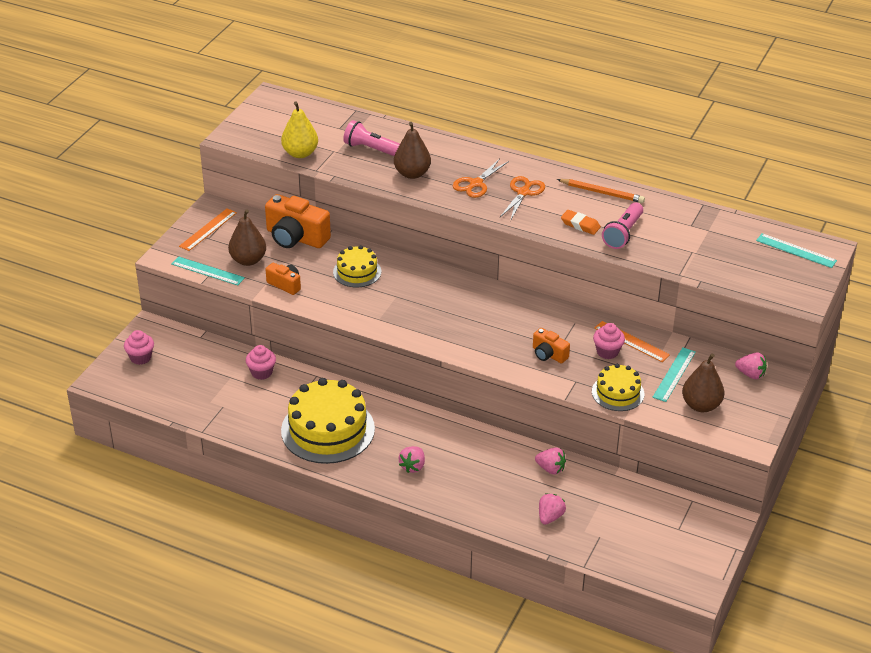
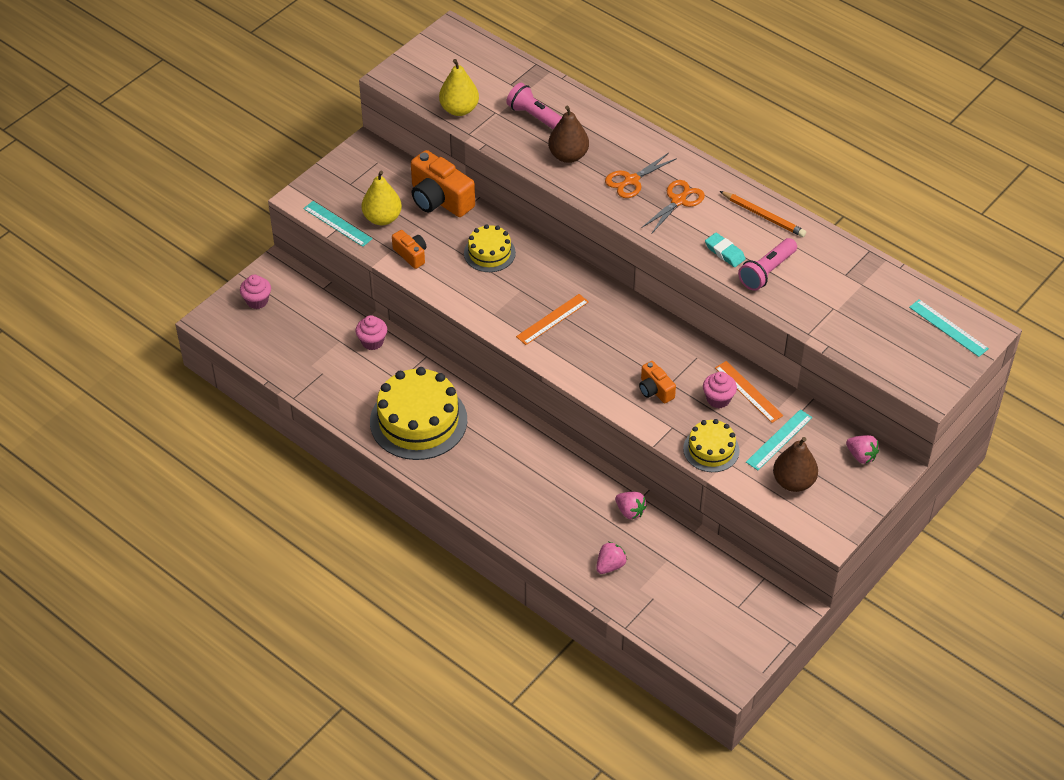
camera: 15 degrees right, 10 degrees up
(208, 229) = (353, 173): orange ruler -> orange ruler (552, 319)
(248, 260) = (382, 218): brown pear -> yellow pear
(413, 466) = (490, 480): pink strawberry -> none
(580, 225) = (724, 252): orange eraser -> turquoise eraser

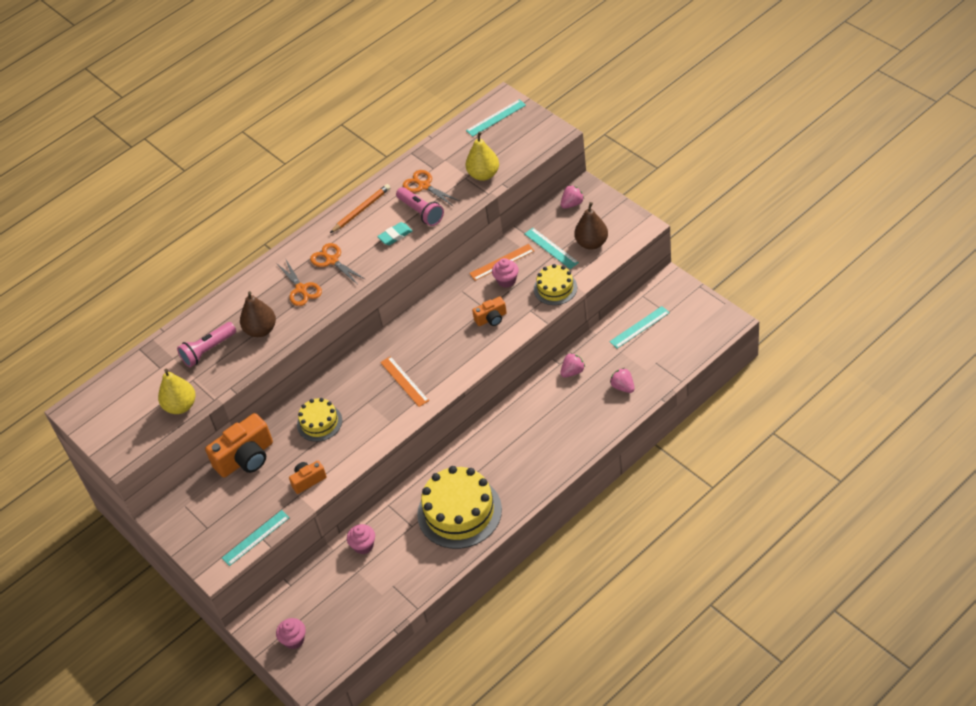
camera: 75 degrees left, 0 degrees up
(382, 218) = (258, 502): yellow pear -> yellow pear (484, 174)
(709, 577) = (639, 327): none -> turquoise ruler
(812, 270) = (424, 186): none -> orange scissors

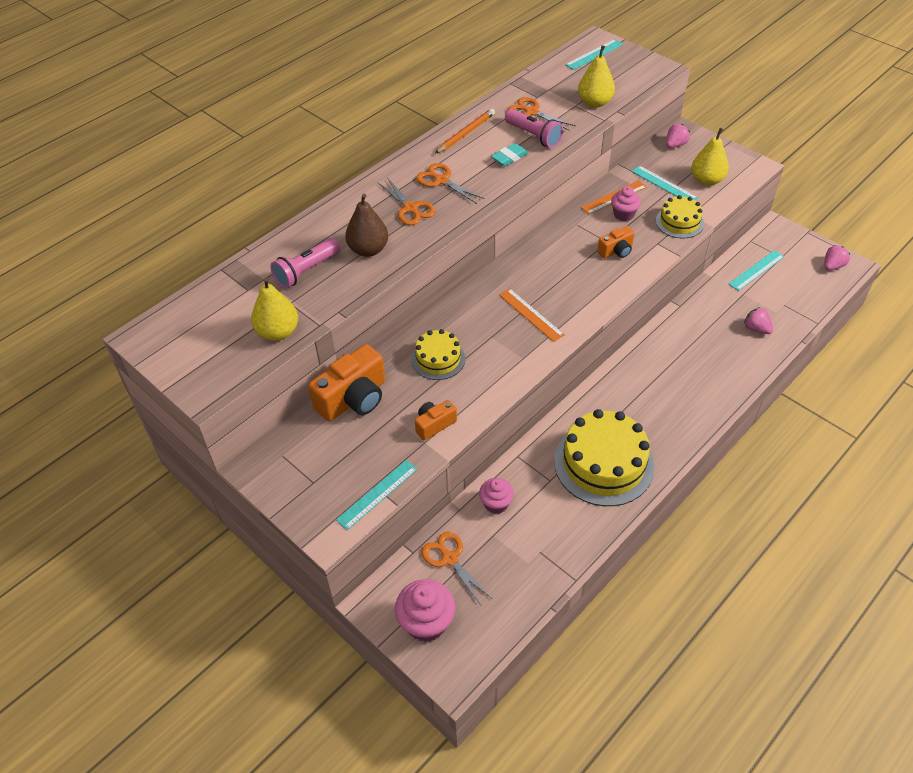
camera: 10 degrees left, 0 degrees up
(294, 640) = (426, 623): pink cupcake -> pink cupcake, size x1.57
(319, 590) = (449, 559): none -> orange scissors
(572, 372) = (696, 313): pink strawberry -> pink strawberry (832, 266)
(592, 243) = (707, 180): brown pear -> yellow pear

